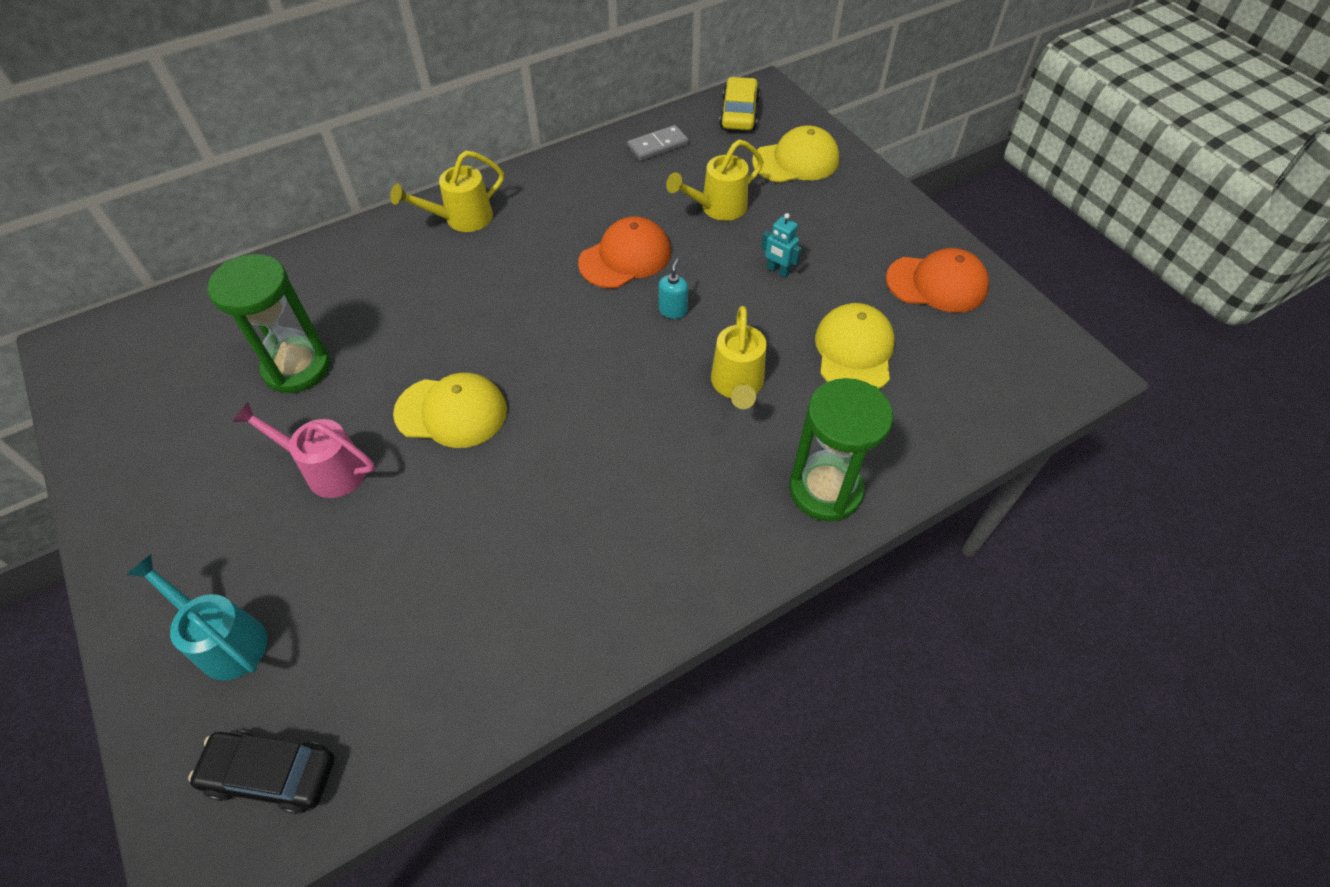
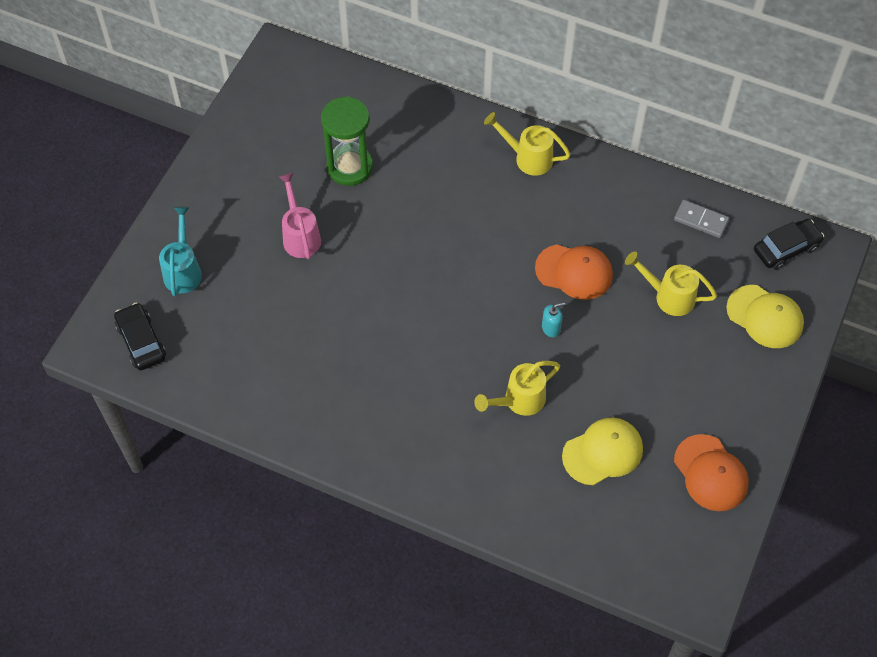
camera: 55 degrees right, 5 degrees up
(451, 412) = (381, 265): yellow cap -> none
(739, 113) = (786, 249): yellow car -> black car
(778, 271) = (639, 368): turquoise robot -> none
(825, 490) = (478, 492): green hourglass -> none

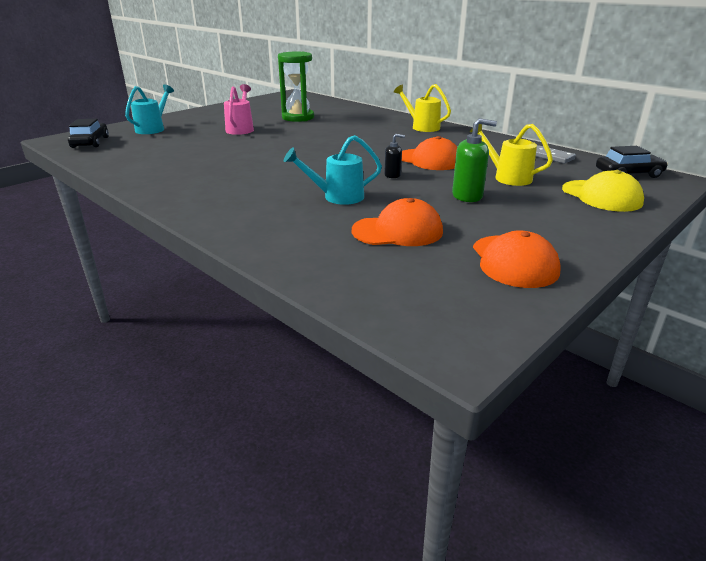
camera: 20 degrees right, 30 degrees down
(519, 401) = (337, 197): yellow watering can -> turquoise watering can
(551, 328) = (392, 175): turquoise soap dispenser -> black soap dispenser
(603, 452) = (397, 231): yellow cap -> orange cap
(641, 357) = (467, 196): none -> green soap dispenser

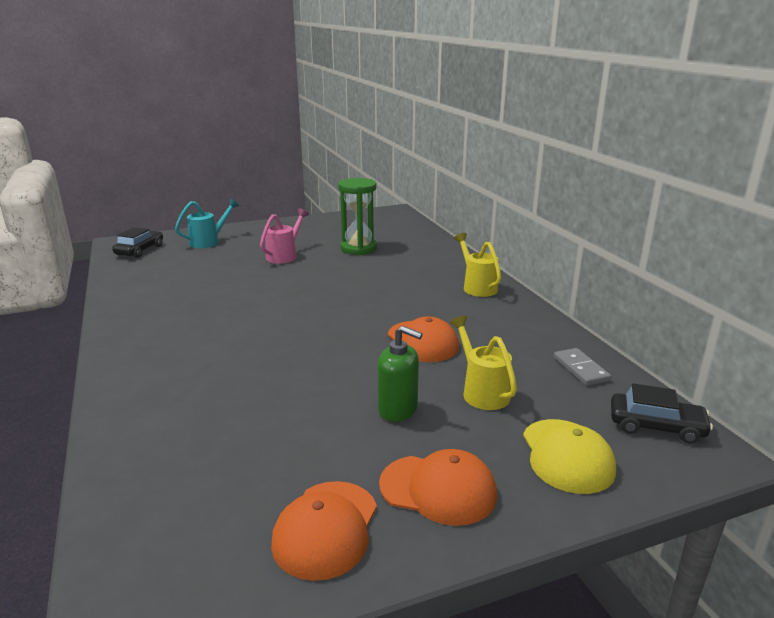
camera: 25 degrees right, 5 degrees down
(337, 197) = (261, 375): turquoise watering can -> none
(392, 175) = (354, 356): black soap dispenser -> none
(397, 231) = (261, 442): orange cap -> orange cap (438, 489)

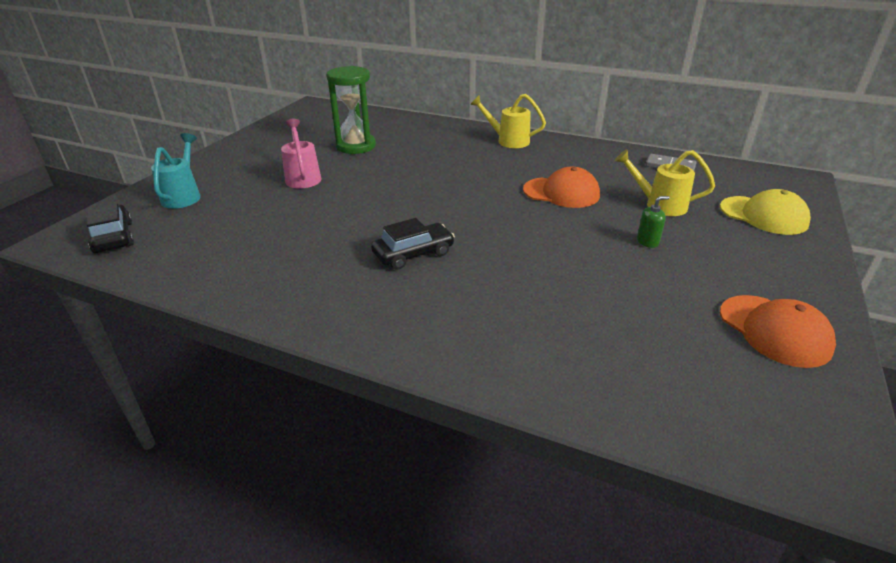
camera: 45 degrees left, 10 degrees up
(398, 409) = (647, 242): green soap dispenser -> green soap dispenser, size x0.60
(438, 489) = (762, 270): orange cap -> none
(656, 426) = (758, 179): black car -> black car (413, 254)

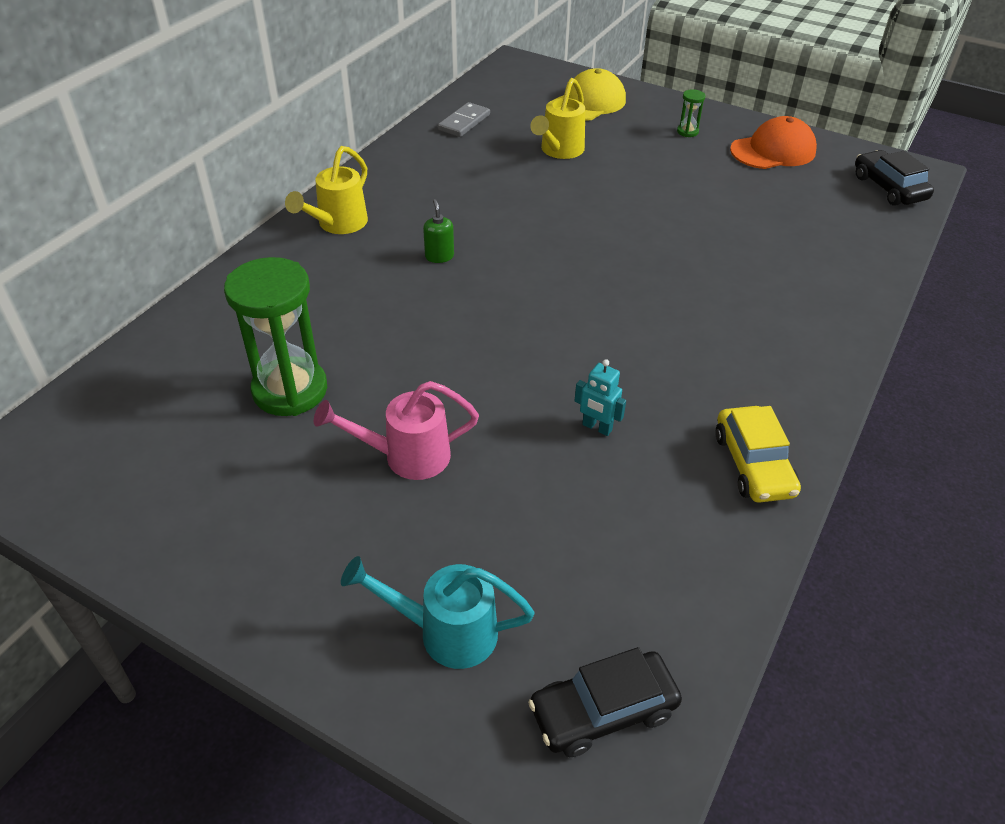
camera: 85 degrees left, 10 degrees up
(271, 292) = (753, 464): none -> yellow car
(318, 230) = (597, 427): none -> turquoise robot
(413, 254) = (660, 337): black car -> black car (888, 188)
(561, 193) = (517, 207): orange cap -> none
(647, 242) = (636, 175): green soap dispenser -> green soap dispenser (439, 256)
(761, 271) = (687, 132): none -> green hourglass

